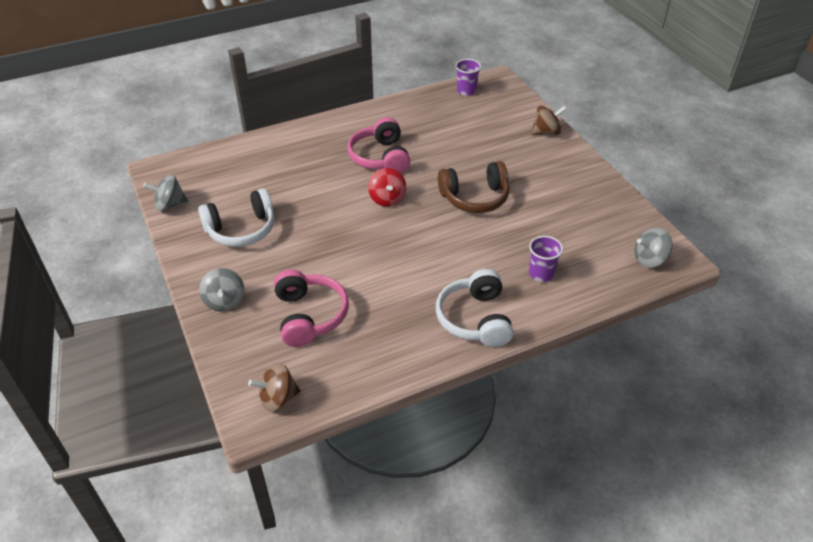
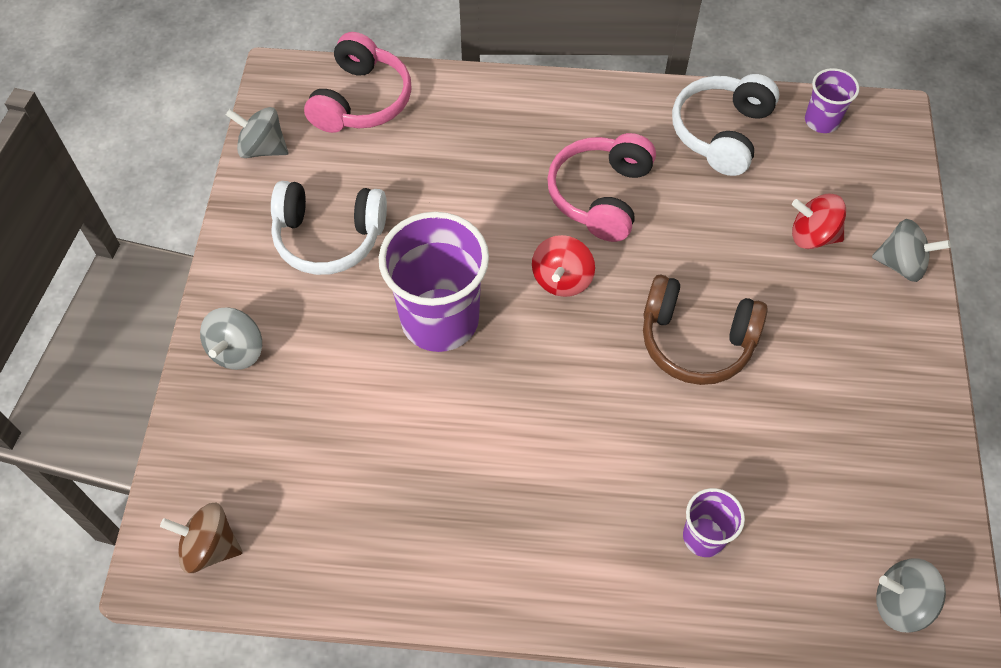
camera: 30 degrees right, 15 degrees up
(309, 316) = (328, 433): pink headphones -> pink headphones (361, 100)
(334, 241) = (440, 319): none -> purple cup
(475, 319) = (550, 564): white headphones -> white headphones (721, 132)
(497, 136) = (812, 236): none -> red spinning top
(546, 132) = (901, 264): brown spinning top -> grey spinning top

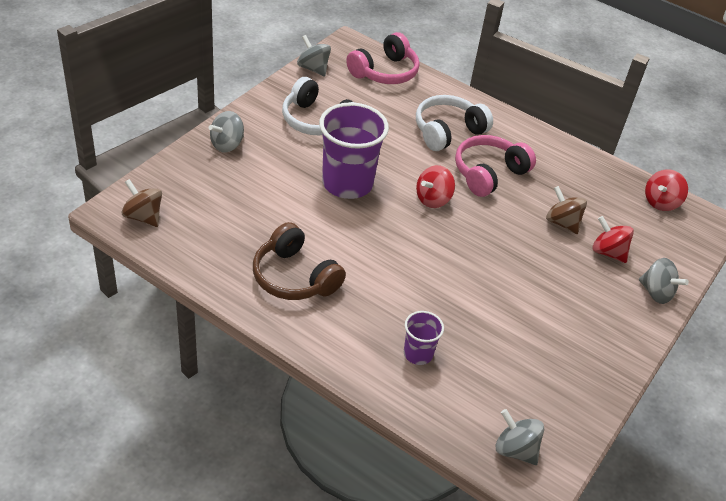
camera: 25 degrees right, 15 degrees down
(696, 340) = (491, 264): brown headphones -> brown headphones (294, 277)
(721, 132) = (590, 179): white headphones -> white headphones (448, 131)
(734, 222) = (562, 223): none -> brown spinning top
(821, 121) = (661, 202): purple cup -> red spinning top

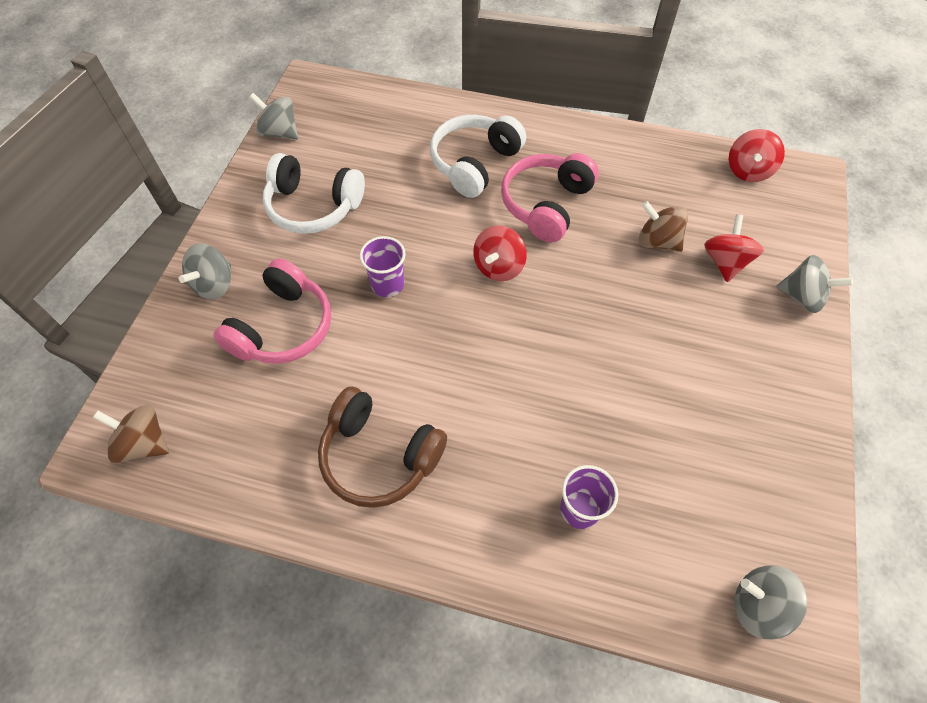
camera: 15 degrees left, 15 degrees up
(347, 183) = (387, 284): purple cup -> purple cup, size x0.50
(384, 72) = (367, 107): pink headphones -> pink headphones (282, 327)
(608, 252) = (725, 262): red spinning top -> red spinning top turned 75 degrees clockwise

